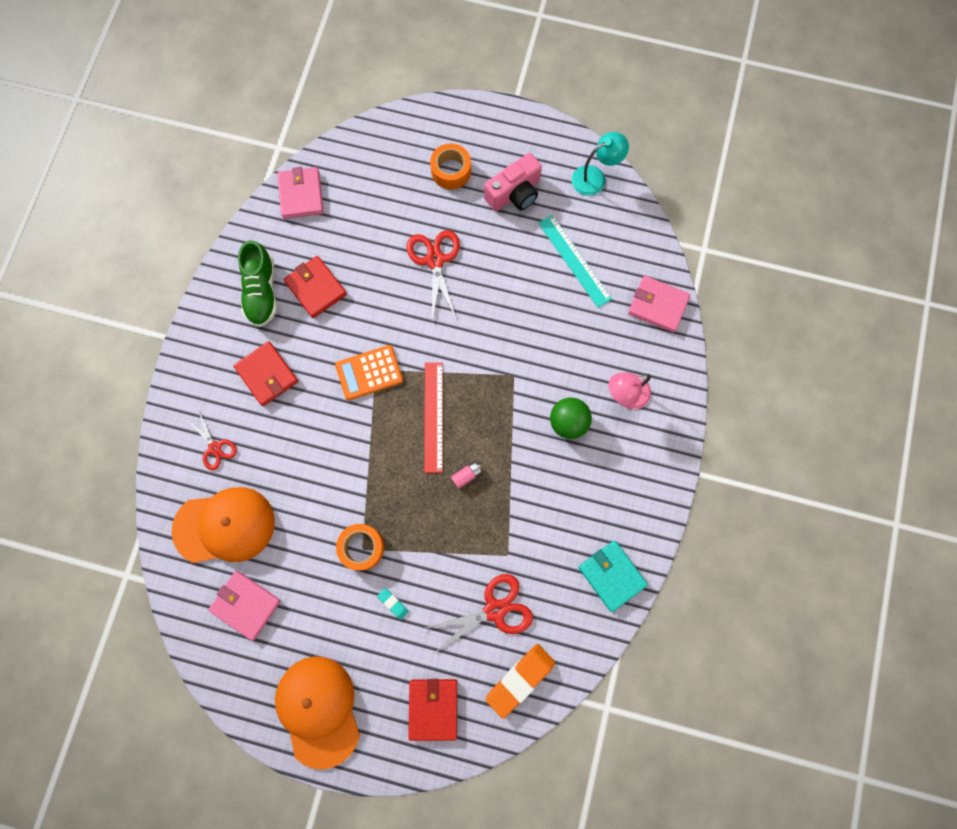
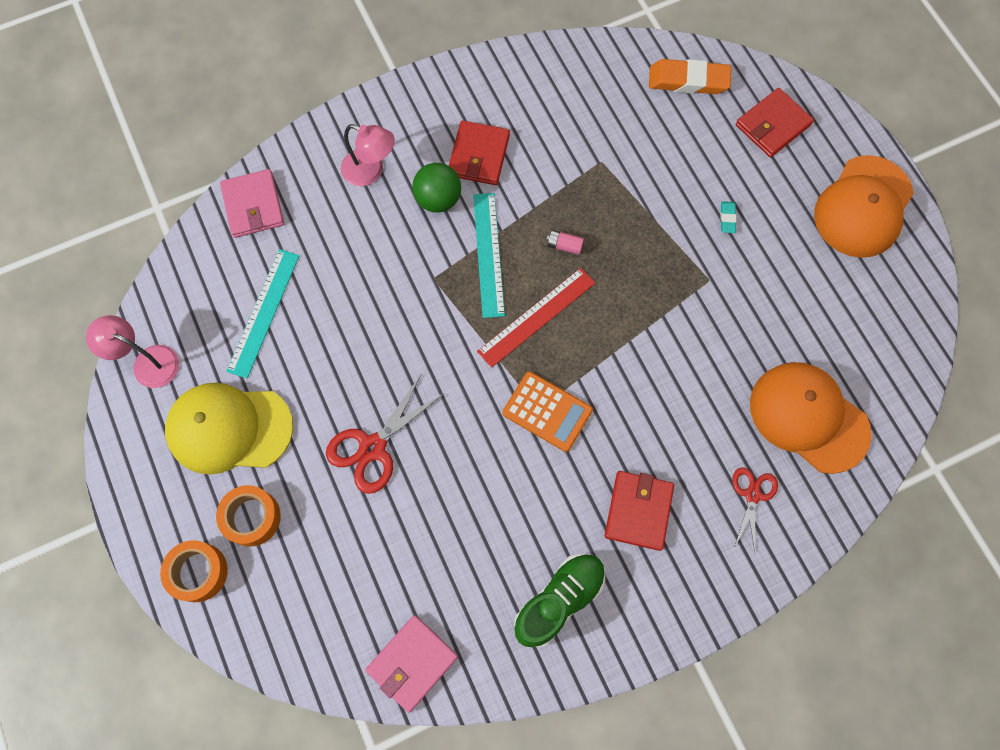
camera: 130 degrees left, 5 degrees down
(246, 605) = (849, 336): pink wallet -> none
(316, 288) = (506, 544): red wallet -> red wallet (478, 155)
(362, 547) = (708, 281): orange tape -> orange tape (198, 572)
(495, 610) = (654, 137): red scissors -> none
(501, 422) = (488, 254): none -> turquoise ruler
(514, 193) = (229, 428): pink camera -> yellow cap
(595, 177) = (147, 362): turquoise lamp -> pink lamp
(612, 575) = (542, 73): turquoise wallet -> none

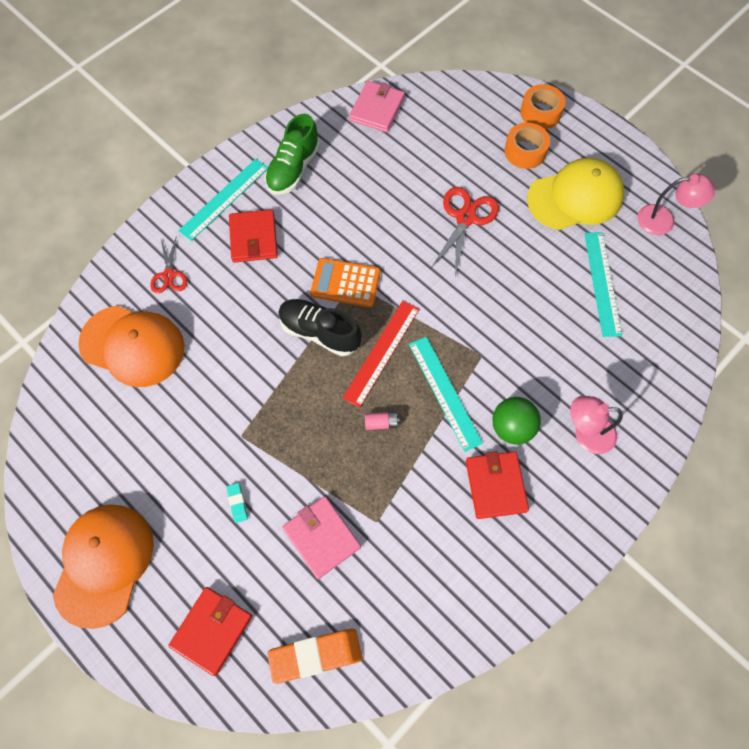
camera: 160 degrees right, 5 degrees down
(253, 205) = (667, 365): pink wallet -> pink wallet (321, 537)
(596, 362) = (319, 332): none -> black shoe
(661, 584) = (224, 199): none -> turquoise ruler

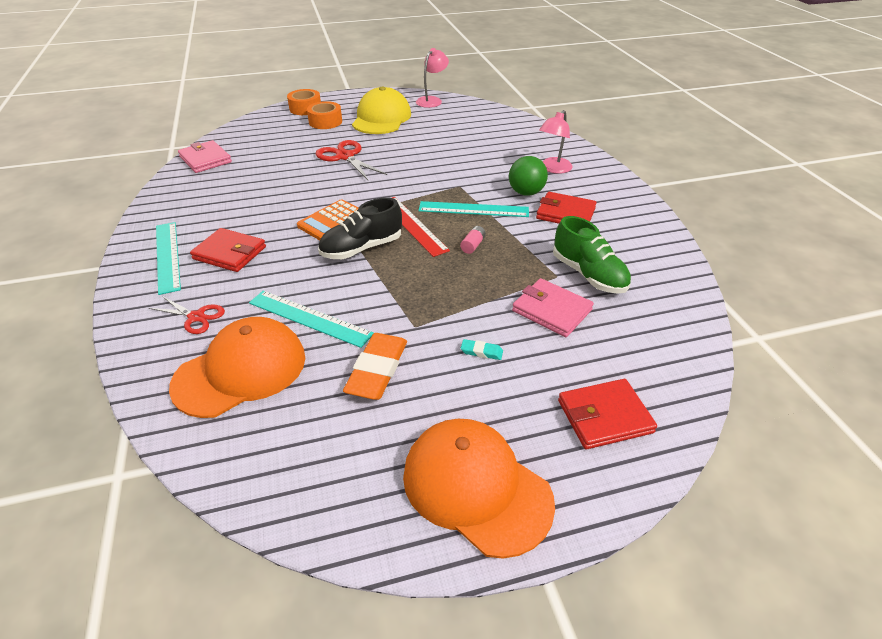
camera: 60 degrees left, 25 degrees down
(212, 630) = (604, 416): red wallet -> red wallet turned 75 degrees counterclockwise
(293, 169) = (196, 211): green shoe -> green shoe (588, 275)
(315, 655) = (661, 351): orange eraser -> orange eraser (377, 370)
(321, 537) = (551, 310): pink wallet -> pink wallet turned 45 degrees clockwise
(602, 283) = (452, 130): turquoise ruler -> turquoise ruler (309, 318)

